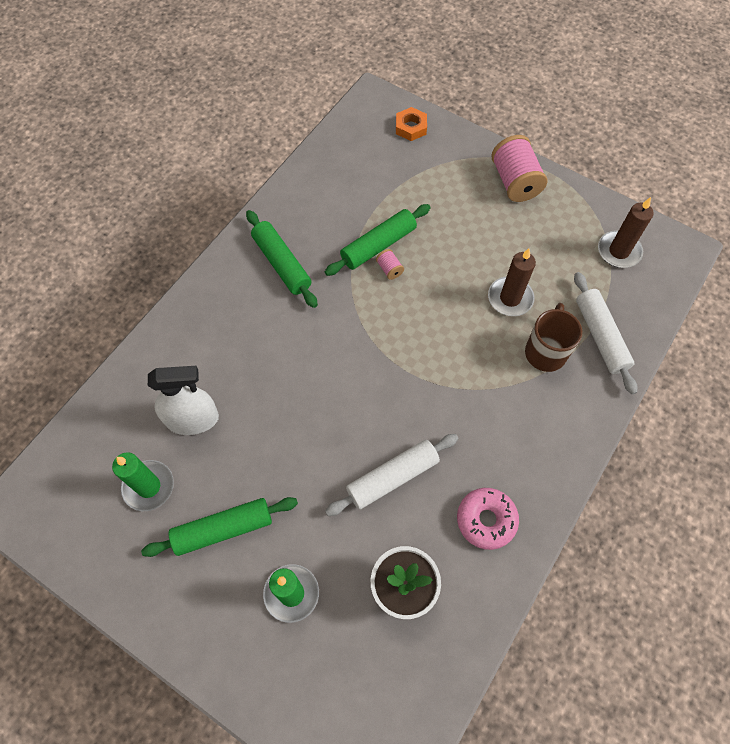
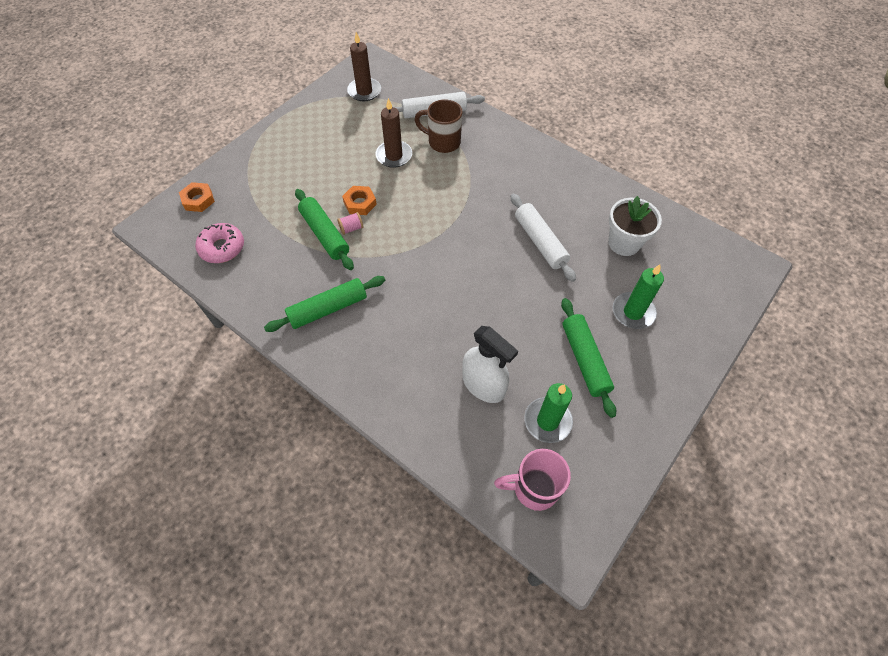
camera: 85 degrees left, 5 degrees down
(77, 473) = (534, 488): none -> pink mug
(193, 419) = (483, 385): white spray bottle -> white spray bottle turned 135 degrees clockwise
(427, 272) = (360, 203): none -> orange nut
(486, 520) = (572, 191): pink donut -> pink donut (222, 248)
(515, 182) = (283, 138): pink spool -> none

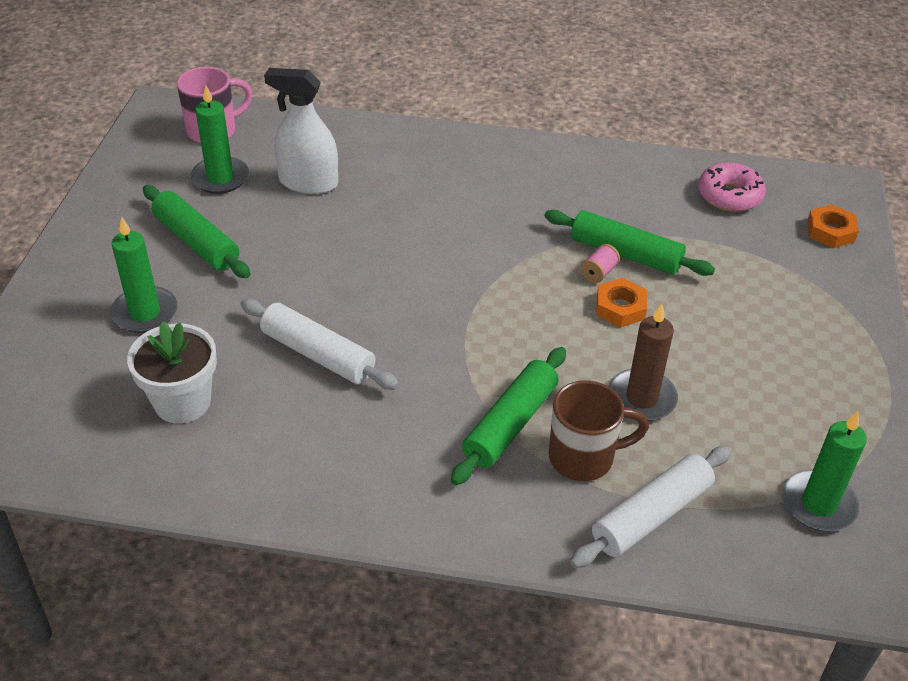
camera: 150 degrees right, 15 degrees down
(328, 309) = (539, 185): green rolling pin -> green rolling pin (510, 424)
(364, 91) = (818, 504): brown candle -> green candle

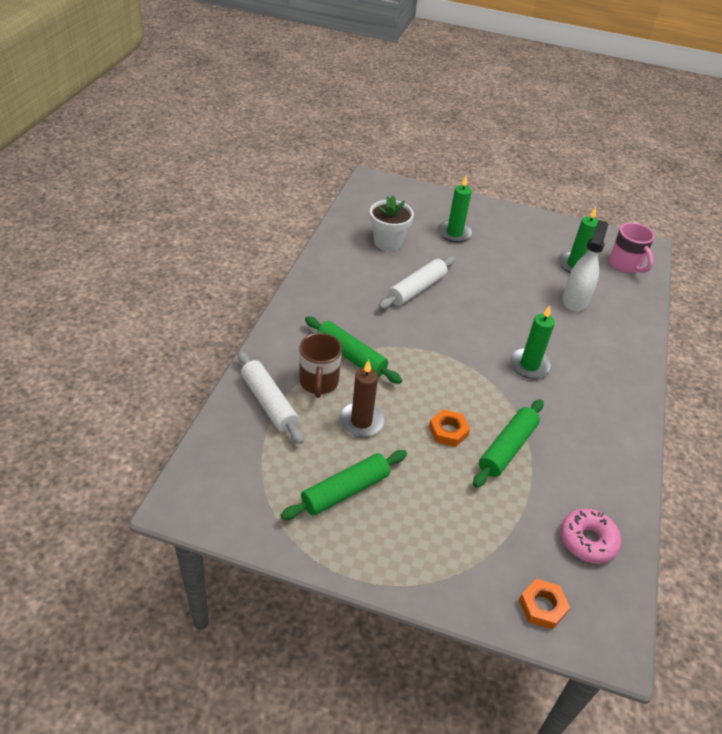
camera: 95 degrees right, 0 degrees up
(196, 242) = (513, 253): green rolling pin -> green rolling pin (345, 491)
(598, 273) = (485, 428): pink spool -> none
(818, 504) = (253, 488): green candle -> green candle (529, 365)

